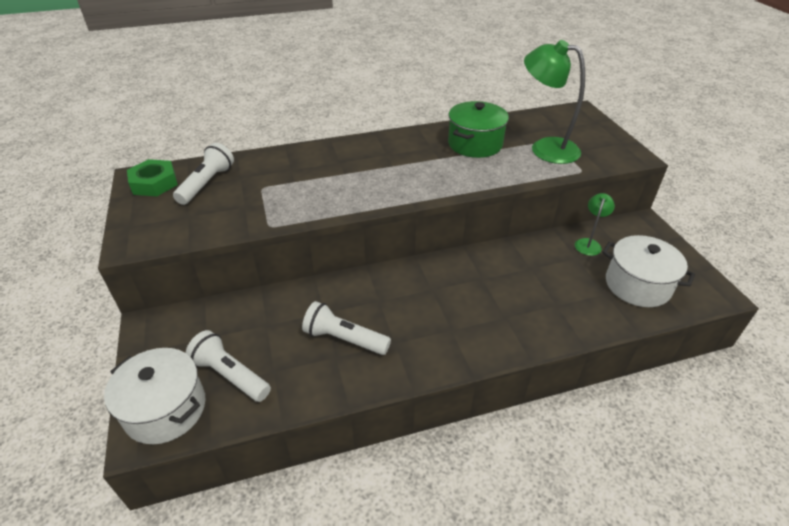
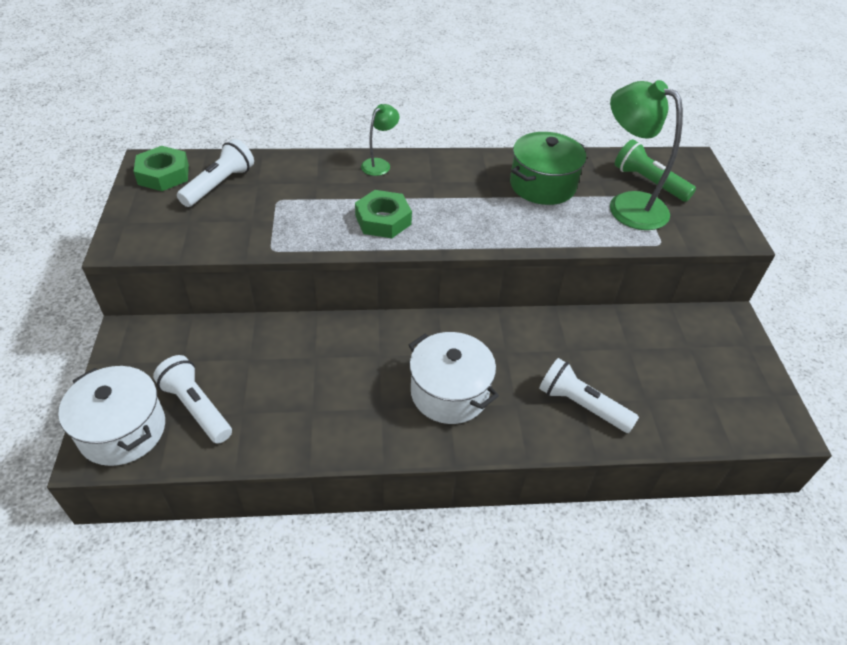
camera: 10 degrees right, 5 degrees up
(344, 339) = (328, 392): white flashlight -> white flashlight (582, 405)
(357, 188) = (383, 220): none -> green nut
(554, 130) = (649, 182): none -> green flashlight
(588, 243) = (651, 333): green lamp -> green lamp (379, 164)
(637, 285) = (690, 396): white pot -> white pot (449, 392)

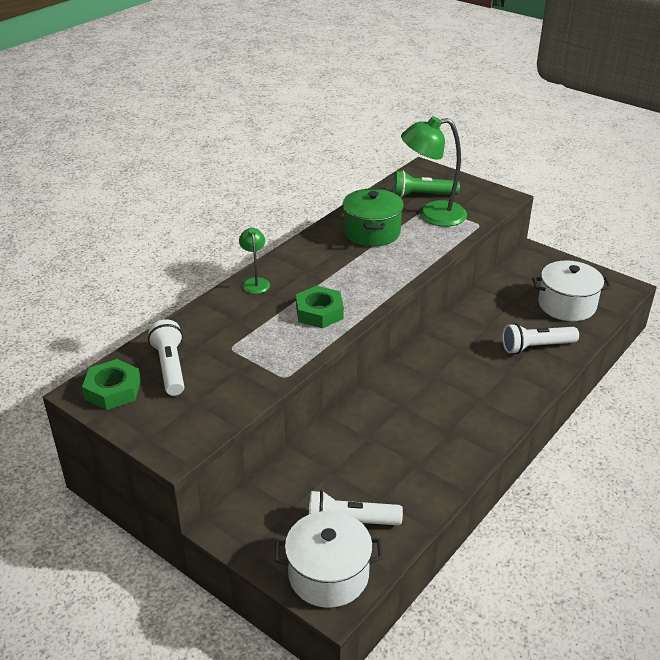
camera: 45 degrees left, 10 degrees down
(449, 392) = (469, 393): white pot -> white pot (566, 305)

